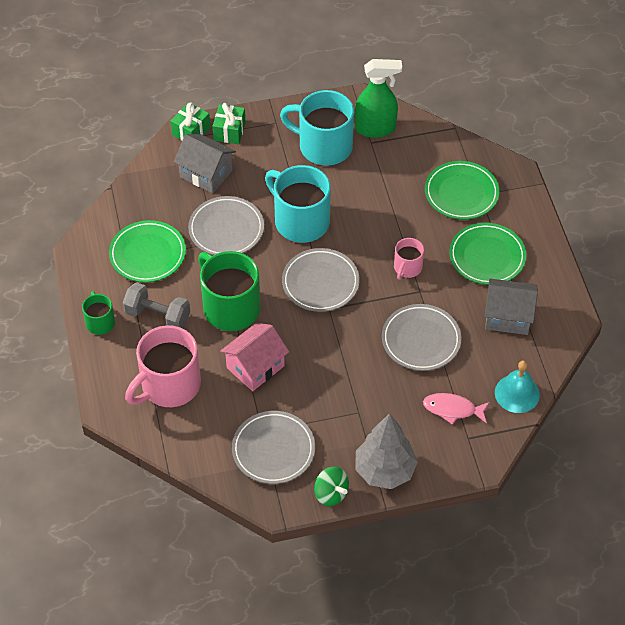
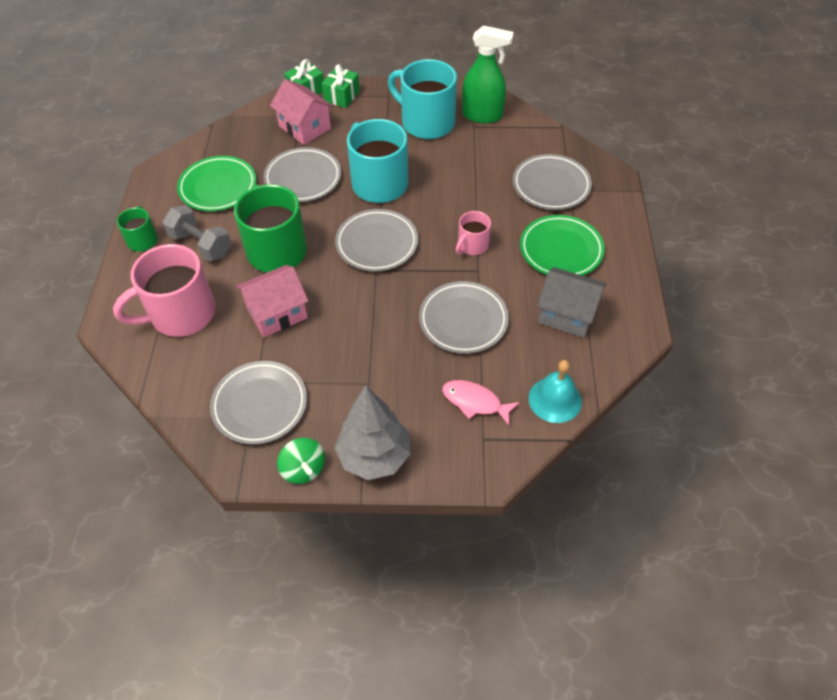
camera: 15 degrees right, 0 degrees up
(206, 173) = (304, 127): grey house -> pink house
(461, 193) = (551, 185): green plate -> grey plate

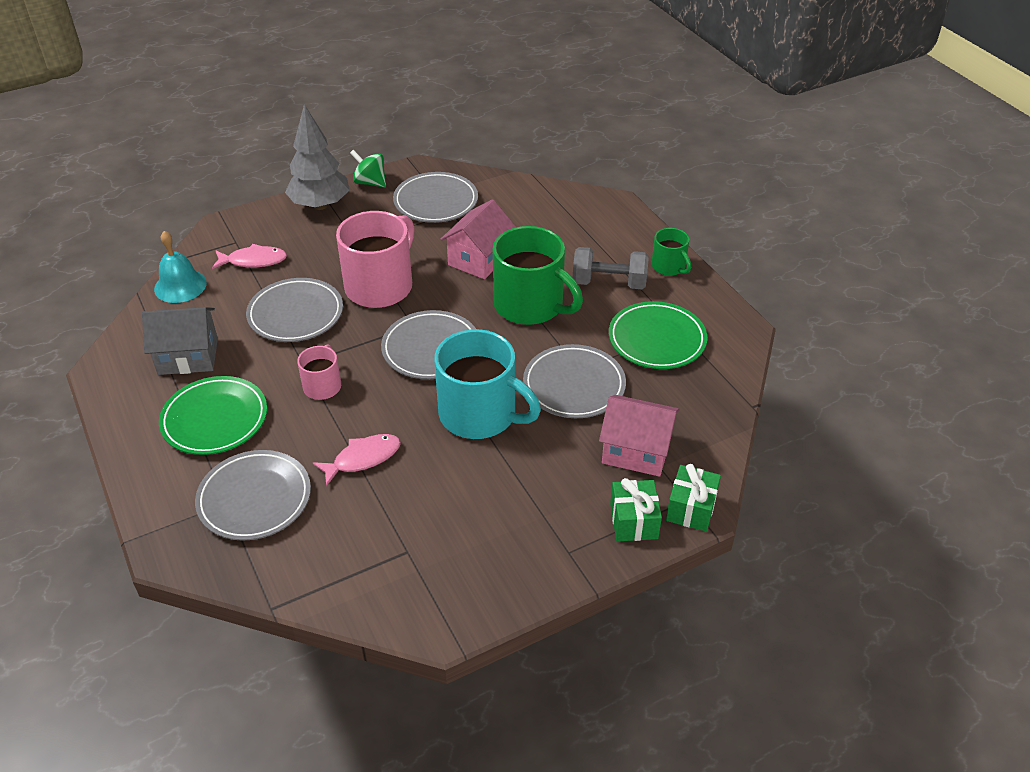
camera: 150 degrees right, 10 degrees down
(181, 314) = (563, 229): pink mug -> pink mug (380, 286)
(426, 122) = (480, 528): turquoise mug -> none
(471, 184) = (363, 458): none -> pink fish
(482, 115) = (404, 576): green spray bottle -> none

